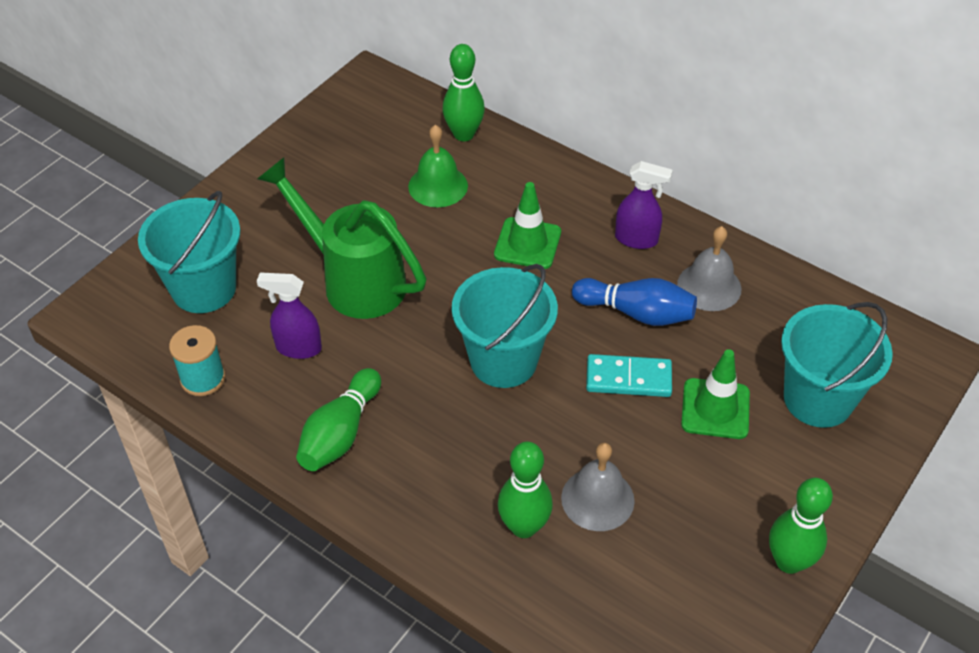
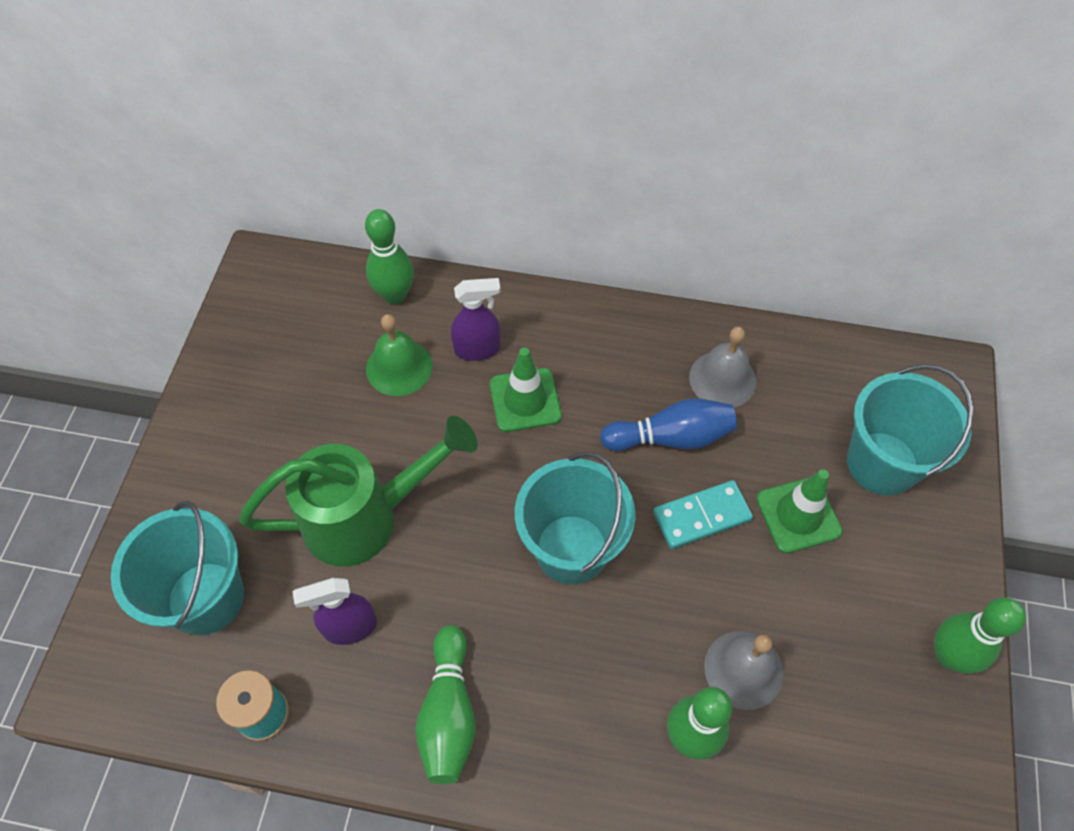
camera: 25 degrees left, 10 degrees up
(353, 279) = (367, 517): green watering can -> green watering can turned 150 degrees clockwise
(636, 239) = (628, 353): purple spray bottle -> purple spray bottle (478, 349)

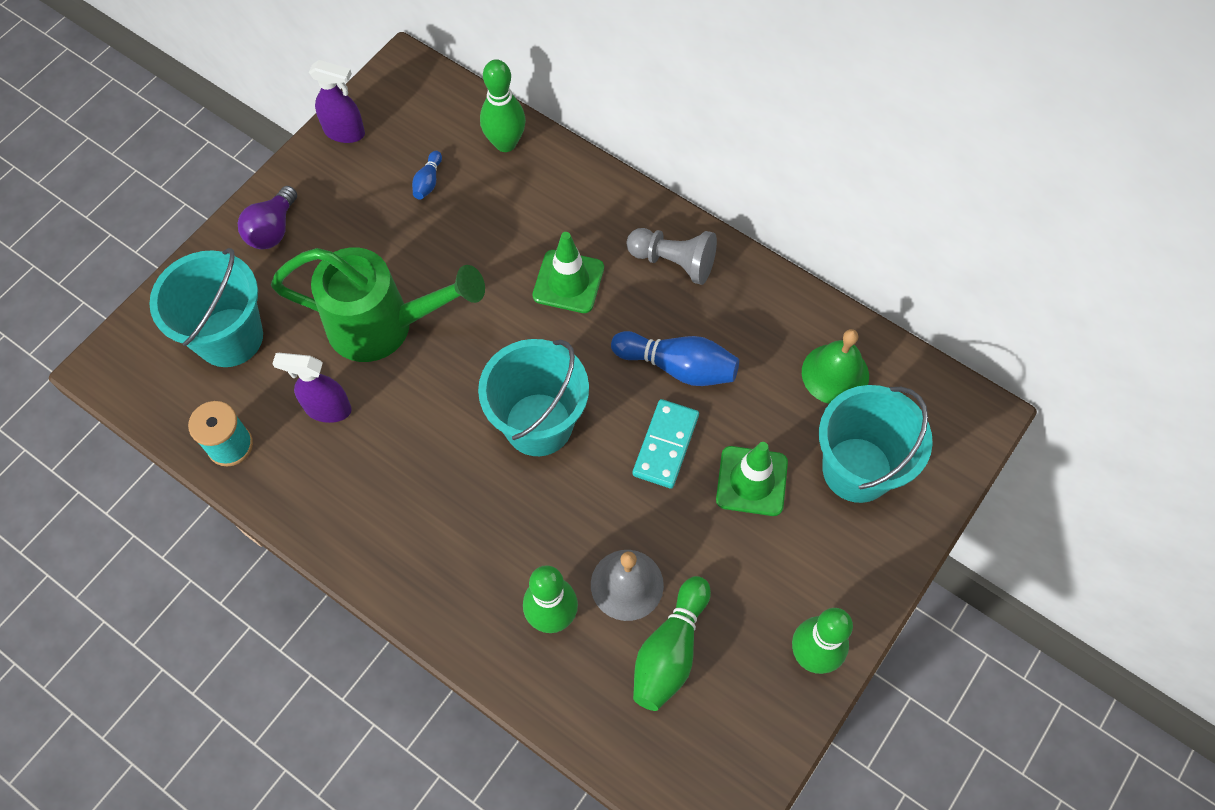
camera: 25 degrees right, 5 degrees up
(199, 468) = (272, 230): none -> purple light bulb
(337, 359) = (428, 182): none -> blue bowling pin
(399, 367) = (476, 209): green bell -> green bell (835, 374)
(449, 713) = (370, 509): green bowling pin -> green bowling pin (670, 651)
(478, 349) = (552, 220): purple spray bottle -> purple spray bottle (345, 132)
(612, 343) = (673, 262): none -> grey pawn
(701, 516) = (665, 445): turquoise domino -> turquoise domino turned 75 degrees counterclockwise
(722, 379) = (755, 334): grey bell -> none

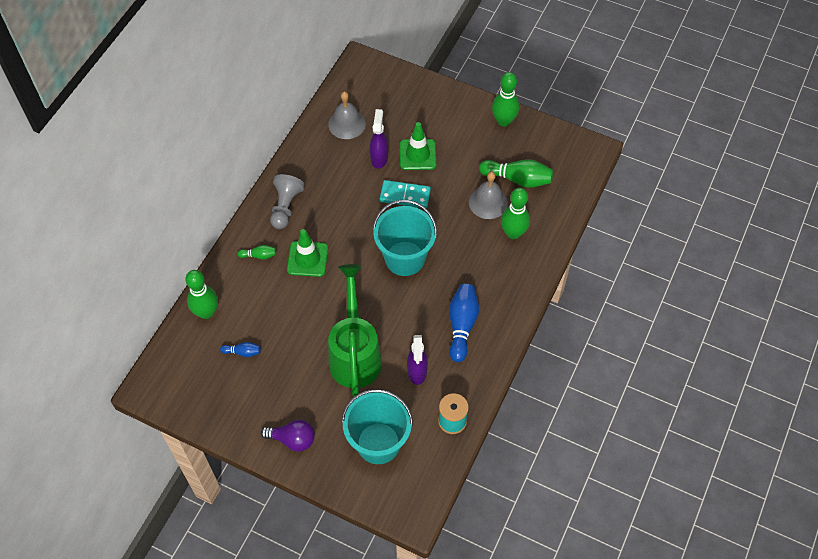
camera: 100 degrees left, 5 degrees down
(345, 132) = (207, 414): purple spray bottle -> purple spray bottle (379, 158)
(589, 217) = (259, 255): none -> green bowling pin
(678, 367) = (355, 196): blue bowling pin -> blue bowling pin (462, 325)
(835, 374) = (347, 124): green bell -> grey bell
(857, 469) = (401, 110): turquoise bucket -> none

